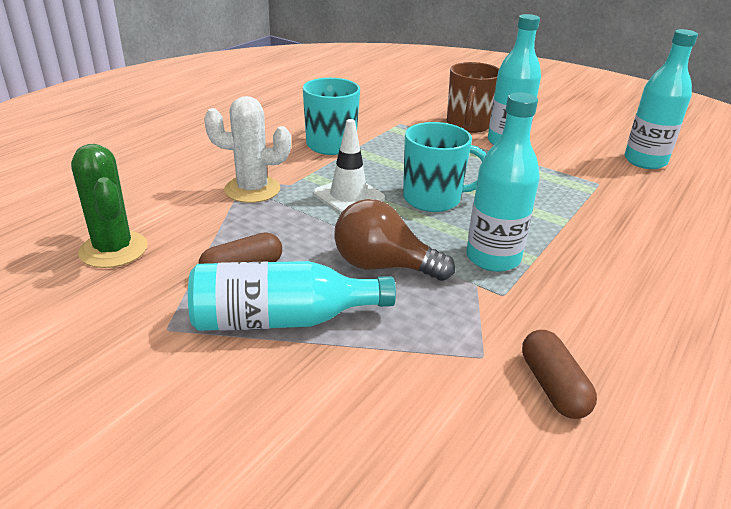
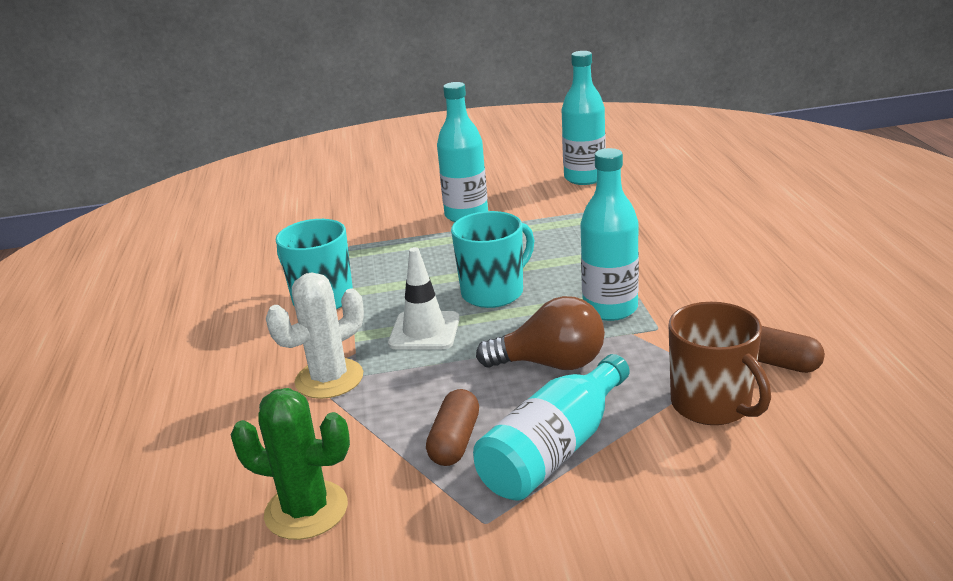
camera: 40 degrees left, 5 degrees down
(383, 266) = (551, 364): brown light bulb -> brown light bulb turned 150 degrees counterclockwise
(468, 125) = (409, 216): brown mug -> brown mug (712, 405)

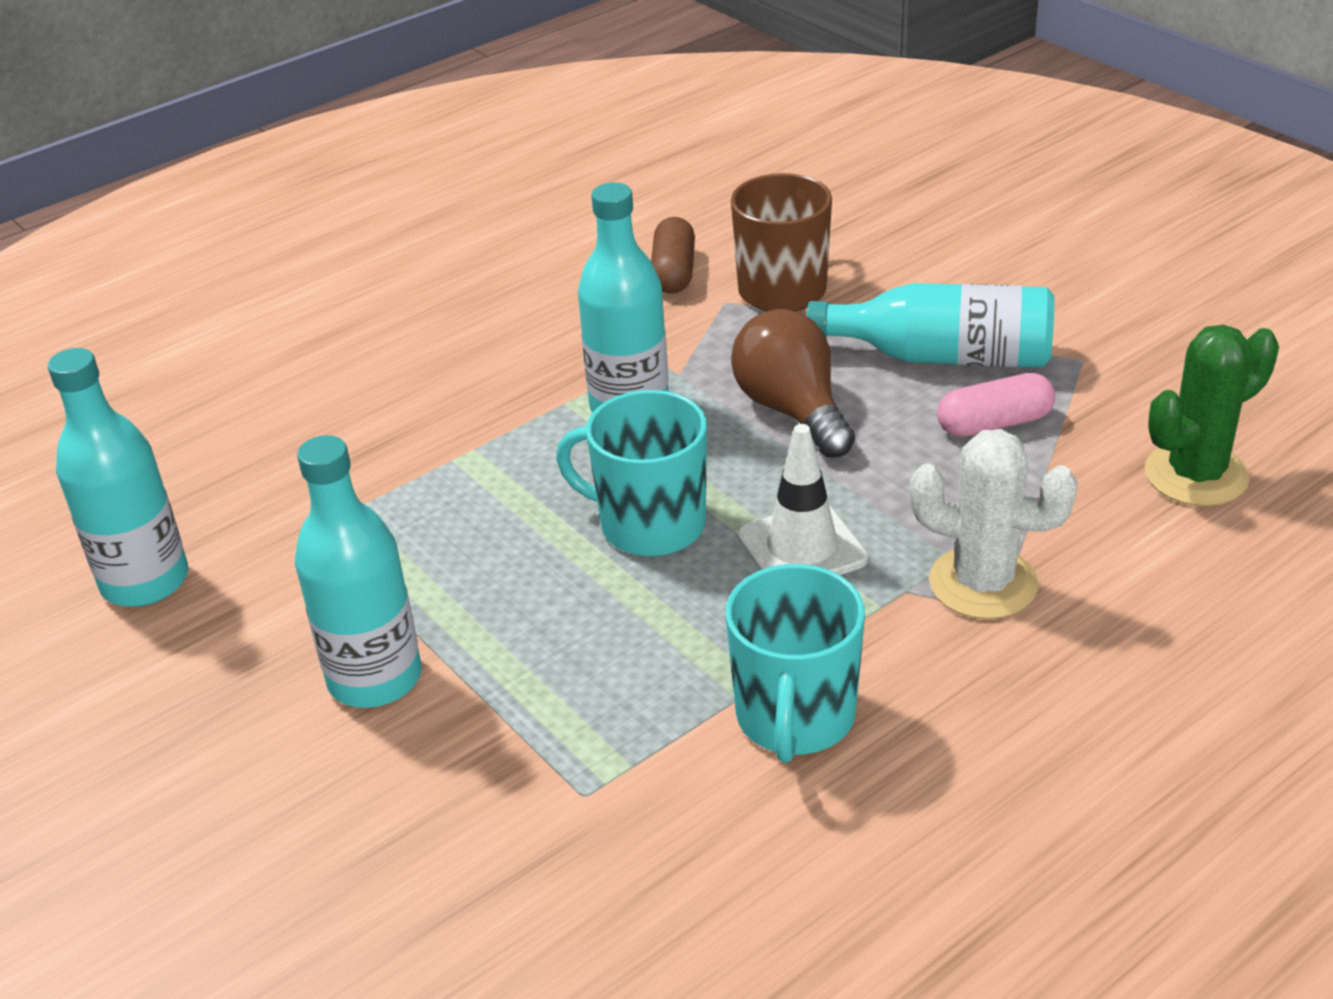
camera: 120 degrees left, 10 degrees up
(306, 510) = (1196, 475): green cactus -> green cactus turned 75 degrees clockwise
(455, 441) = (994, 424): brown capsule -> pink capsule

